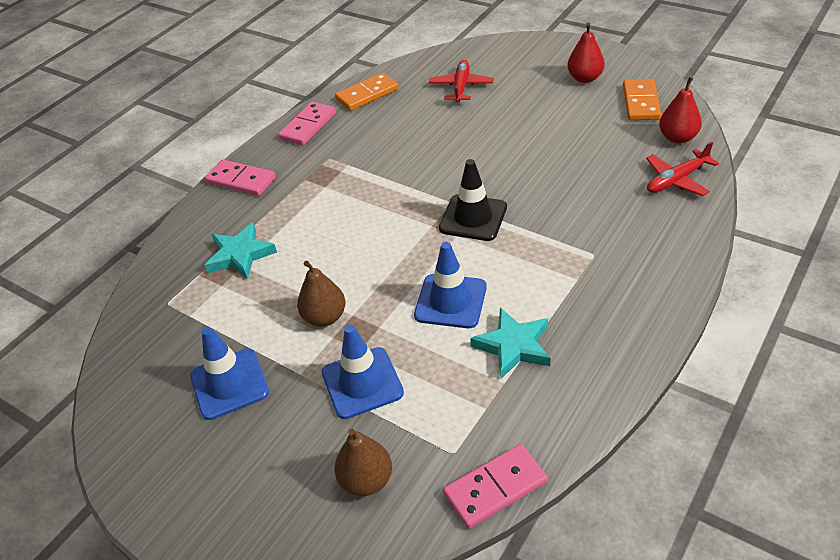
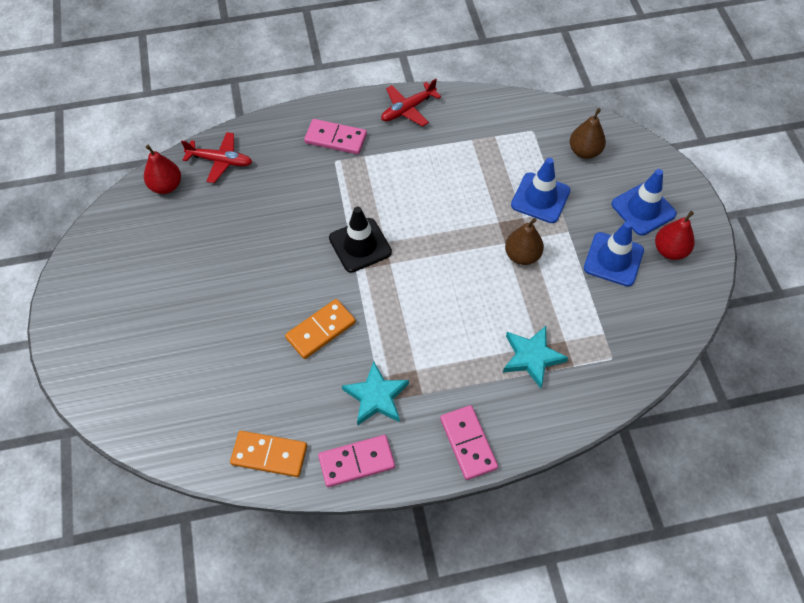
camera: 140 degrees left, 15 degrees up
(450, 301) = (443, 202): blue traffic cone -> blue traffic cone (643, 209)
(461, 87) = (198, 381): red plane -> red plane (408, 109)
(495, 488) = (530, 104): pink domino -> pink domino (335, 139)
(513, 346) = (444, 151): turquoise star -> turquoise star (376, 397)
(585, 78) = (117, 293): red pear -> red pear (670, 250)
(640, 102) = (130, 233): orange domino -> orange domino (321, 330)

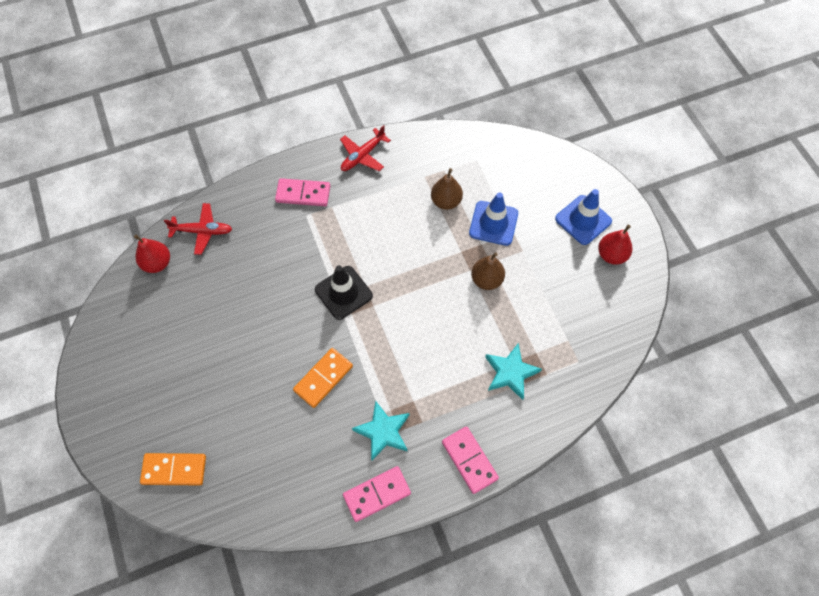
camera: 10 degrees left, 5 degrees up
(269, 455) = (299, 501): orange domino -> orange domino (174, 469)
(584, 151) = (524, 173): brown pear -> brown pear (446, 201)
(613, 259) = (565, 271): blue traffic cone -> none

